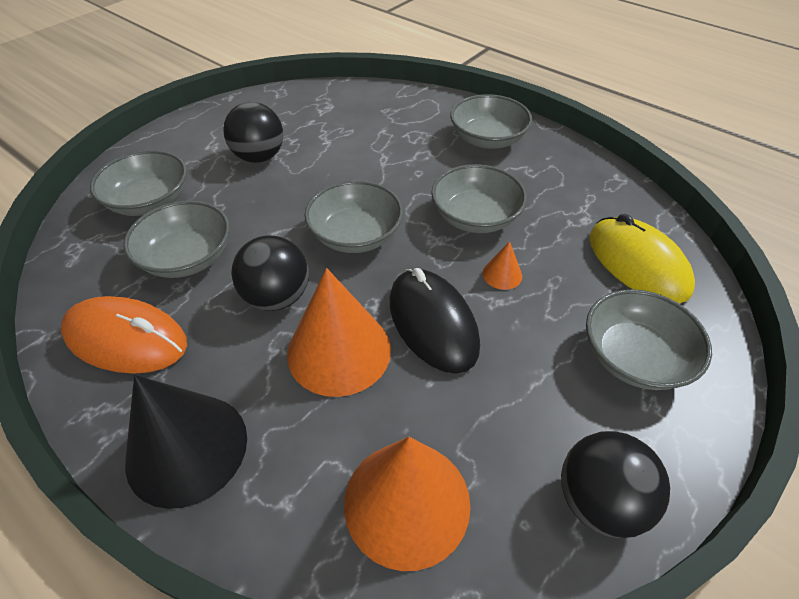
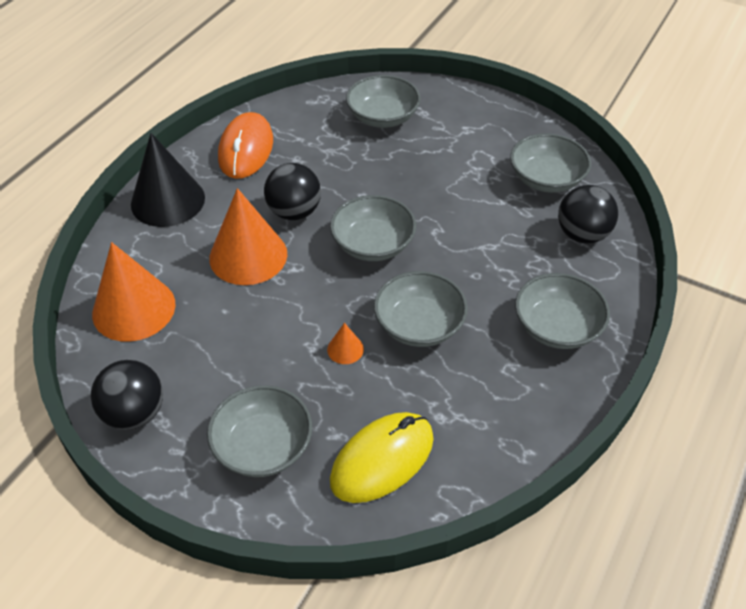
camera: 80 degrees right, 0 degrees up
(187, 258) = (325, 155): grey bowl -> grey bowl (546, 179)
(259, 157) = (461, 162): black ball -> black ball (582, 234)
(432, 323) = (282, 306): black mouse -> none

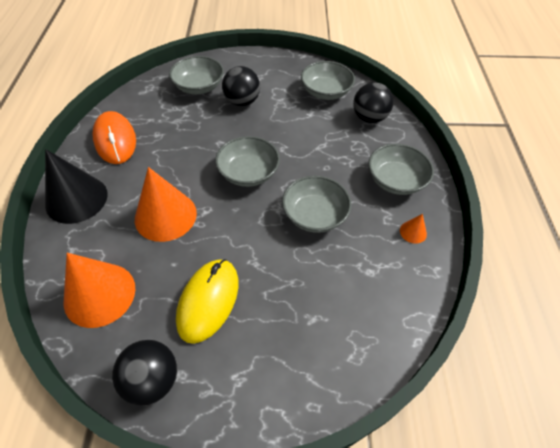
camera: 30 degrees left, 5 degrees up
(263, 446) = (268, 354): grey bowl -> none
(294, 212) = (179, 171): black ball -> black ball (242, 102)
(345, 349) = (278, 253): orange cone -> orange cone (413, 232)
(382, 459) = (355, 321): yellow mouse -> yellow mouse (208, 301)

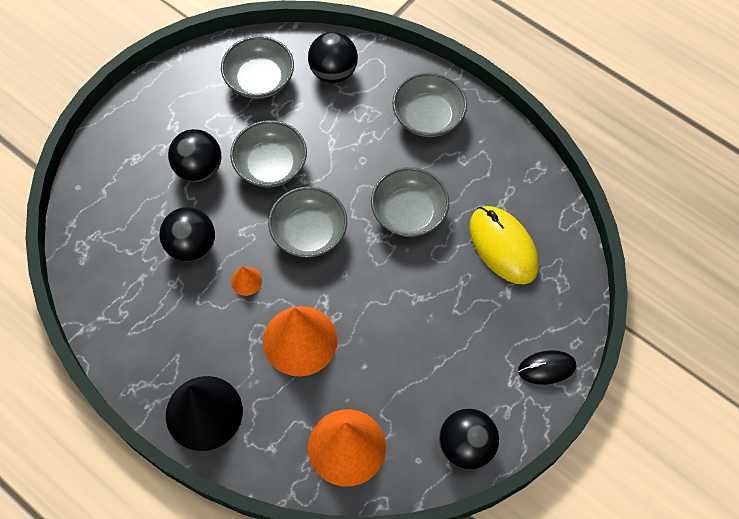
camera: 50 degrees left, 10 degrees up
(115, 140) = (144, 330): orange mouse -> none
(189, 127) = (191, 246): none -> black ball
(199, 87) = (131, 195): grey bowl -> grey bowl (270, 165)
(208, 301) = (426, 360): yellow mouse -> yellow mouse (503, 246)
(270, 398) = (546, 368): none -> black mouse
(413, 232) = (491, 151): orange cone -> orange cone (246, 281)

